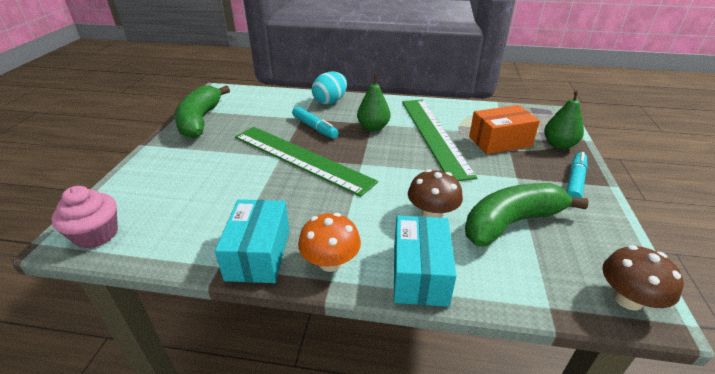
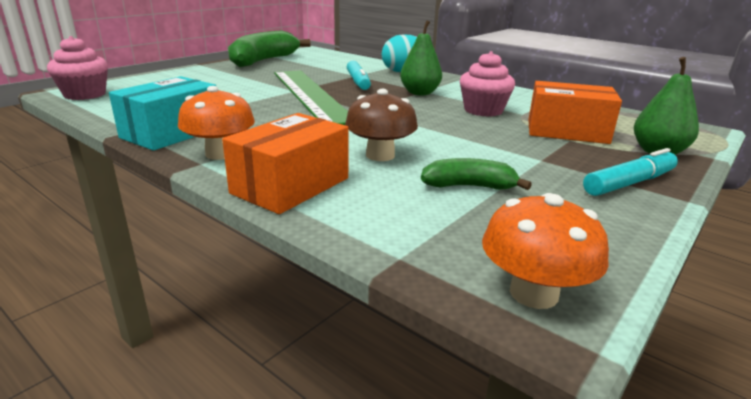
camera: 30 degrees right, 10 degrees down
(419, 273) = (290, 185): turquoise box -> orange box
(433, 135) = (483, 110): green ruler -> pink cupcake
(511, 223) = (469, 186): green banana -> green banana, size x0.52
(628, 299) = (533, 293): brown mushroom -> orange mushroom

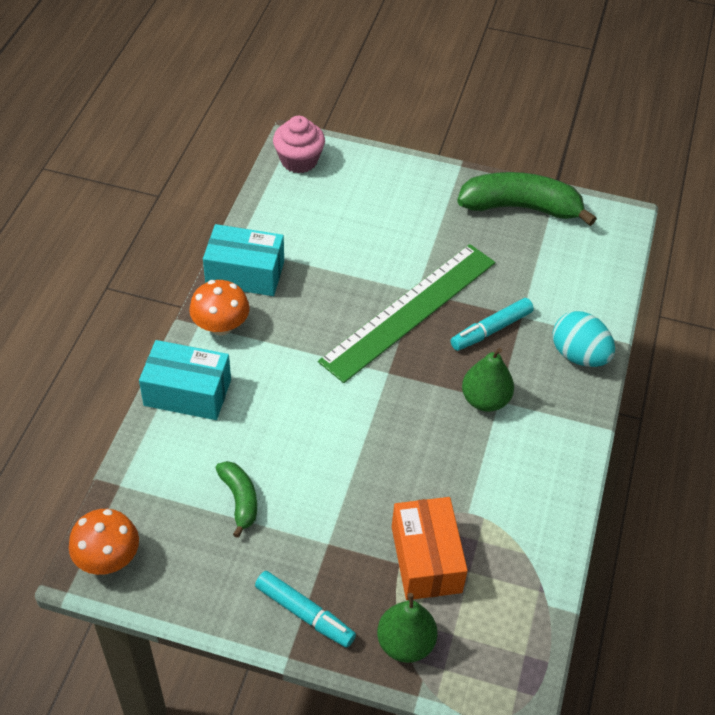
camera: 65 degrees right, 25 degrees up
(290, 185) = (187, 392): orange box -> turquoise box
(380, 155) = (272, 425): brown mushroom -> none
(483, 110) = (454, 473): pink cupcake -> none

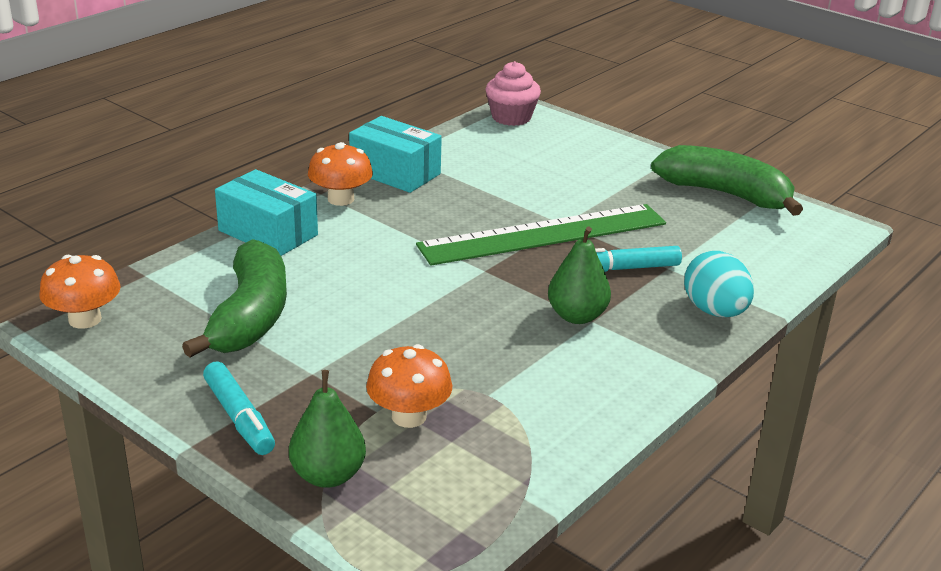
camera: 25 degrees right, 20 degrees down
(240, 500) = (250, 316): green banana -> green banana, size x1.93
(426, 559) = (409, 416): orange box -> orange mushroom

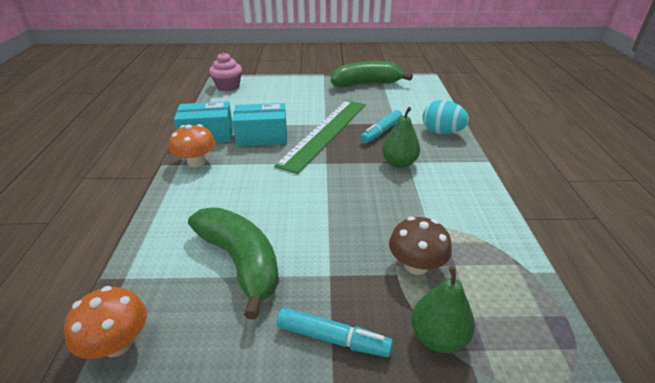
camera: 40 degrees left, 5 degrees up
(268, 233) = (178, 202): turquoise box -> turquoise box (262, 136)
(409, 416) = (416, 265): orange mushroom -> brown mushroom

